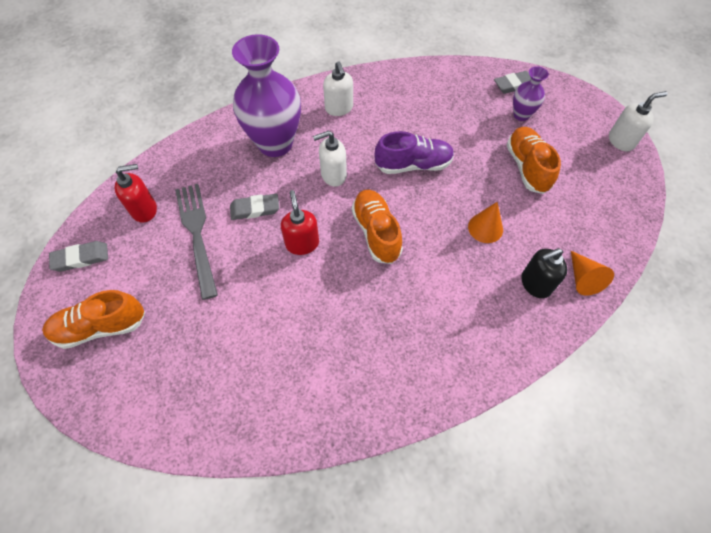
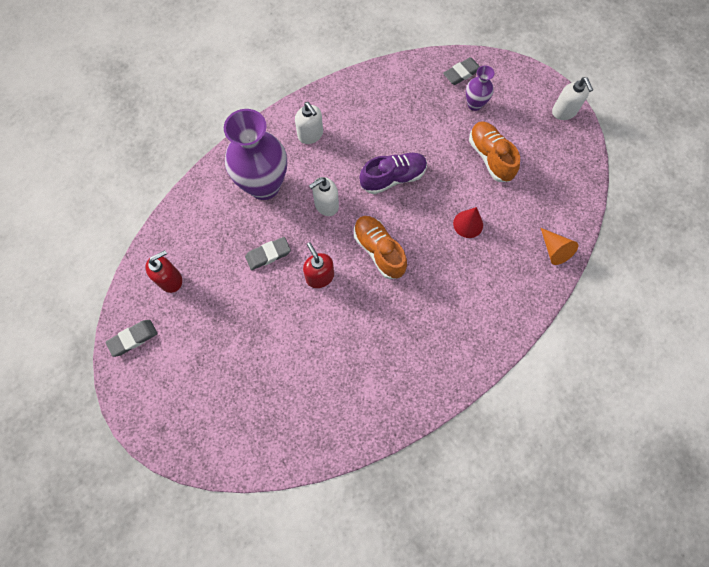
camera: 15 degrees left, 10 degrees up
(101, 327) = (177, 393): orange shoe -> none
(197, 234) = (226, 291): grey fork -> none
(485, 228) = (468, 224): orange cone -> red cone
(535, 284) = (518, 264): black soap dispenser -> none
(621, 141) = (564, 112): white soap dispenser -> white soap dispenser turned 105 degrees clockwise

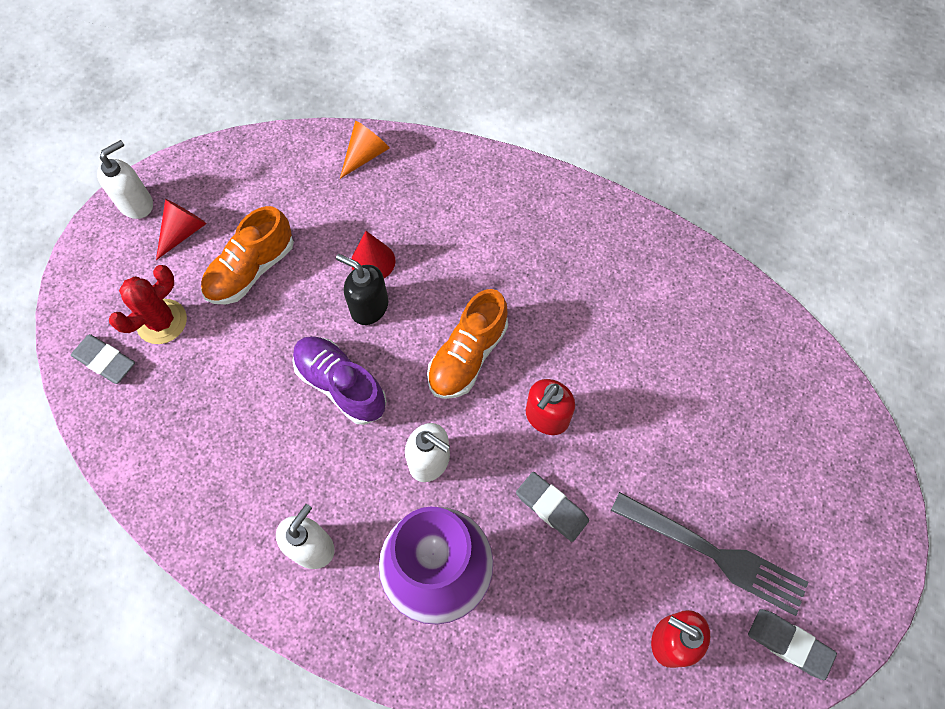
camera: 115 degrees left, 5 degrees down
(197, 326) = (714, 554): none -> grey fork
(436, 210) = (369, 307): none -> black soap dispenser
(474, 104) = (162, 322): purple vase -> red cactus
(533, 130) = (183, 232): none -> red cone

